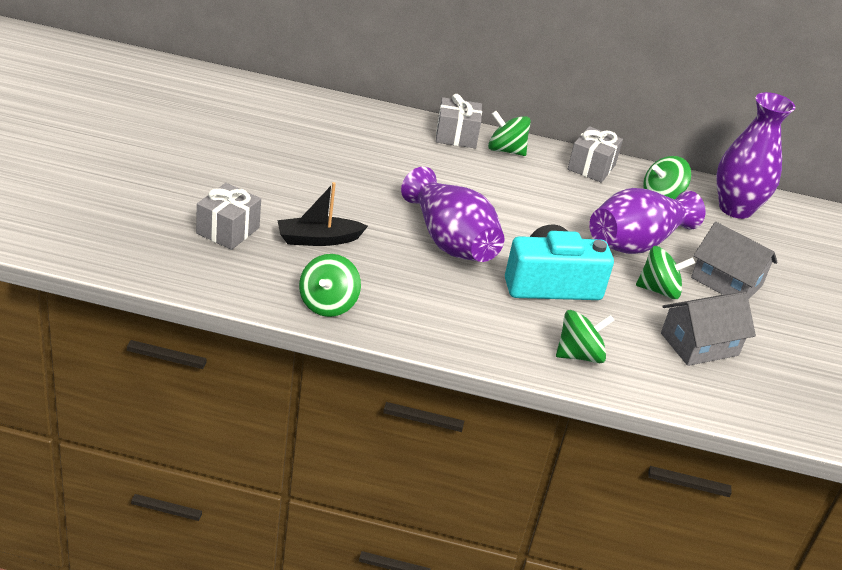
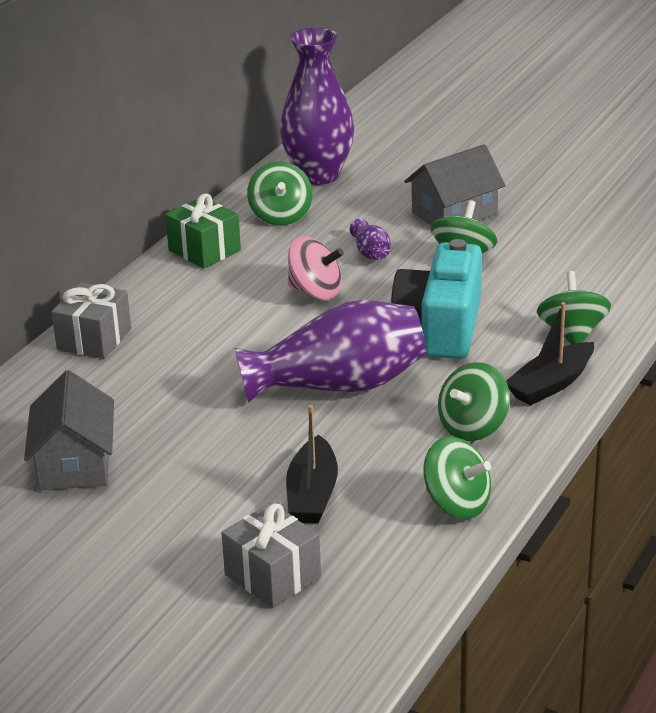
camera: 65 degrees left, 5 degrees down
(499, 345) = (551, 384): none -> black boat
(505, 150) = (144, 306): green spinning top -> green spinning top (473, 427)
(565, 221) = (315, 292): none -> pink spinning top
(591, 167) = (204, 250): grey gift -> green gift
(636, 243) = (371, 253): purple vase -> purple vase, size x0.42
(699, 344) = (560, 254): grey house -> grey house (74, 463)

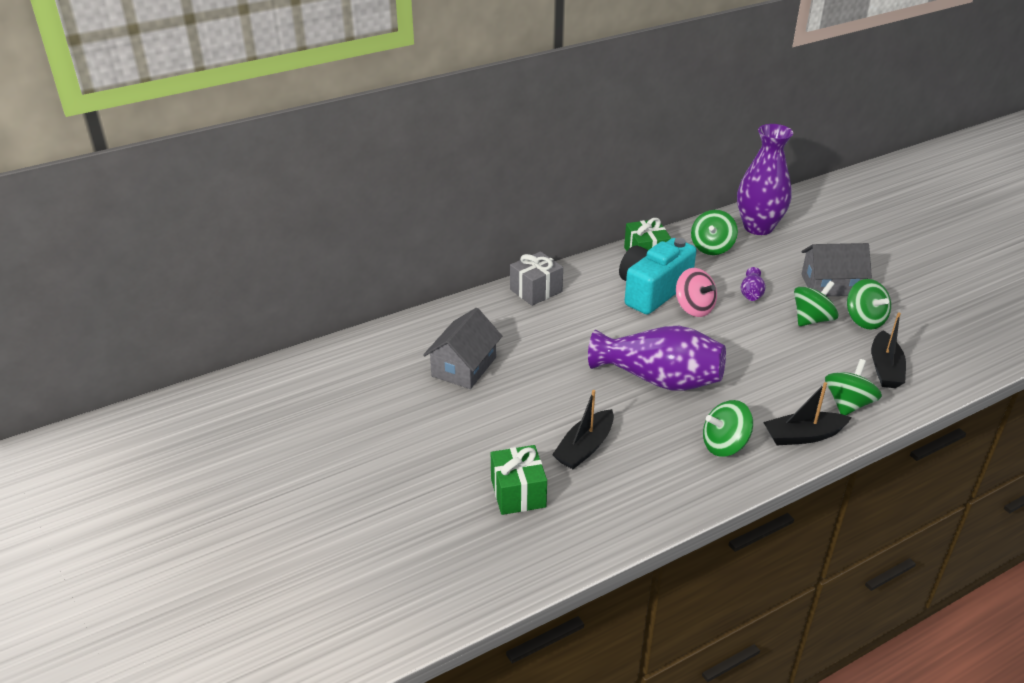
camera: 30 degrees right, 5 degrees up
(272, 576) = (518, 493): grey gift -> green gift
(441, 327) = (758, 364): turquoise camera -> turquoise camera (652, 291)
(456, 504) = (671, 495): green spinning top -> green spinning top (864, 320)
(582, 282) = (885, 368): none -> black boat

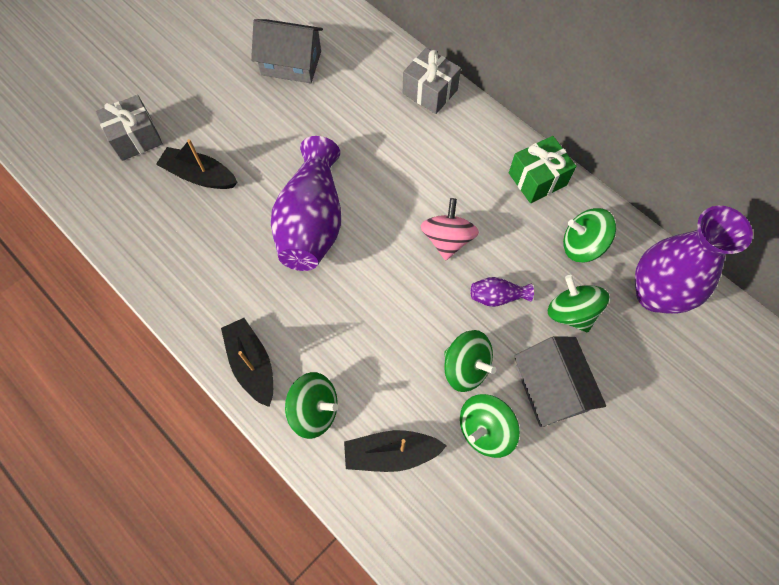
camera: 75 degrees right, 30 degrees up
(518, 493) = (136, 138): green gift -> grey gift
(652, 291) = (466, 195): turquoise camera -> none
(694, 308) = (447, 239): pink spinning top -> pink spinning top turned 150 degrees clockwise
(724, 445) = (224, 291): green spinning top -> green spinning top (571, 312)

